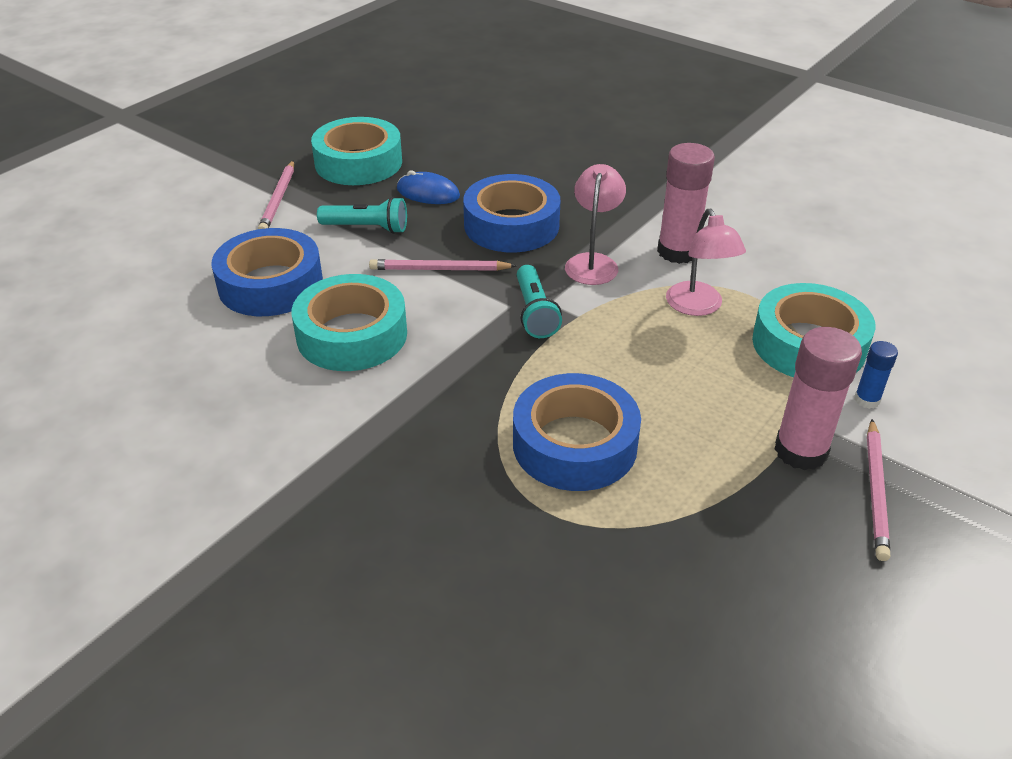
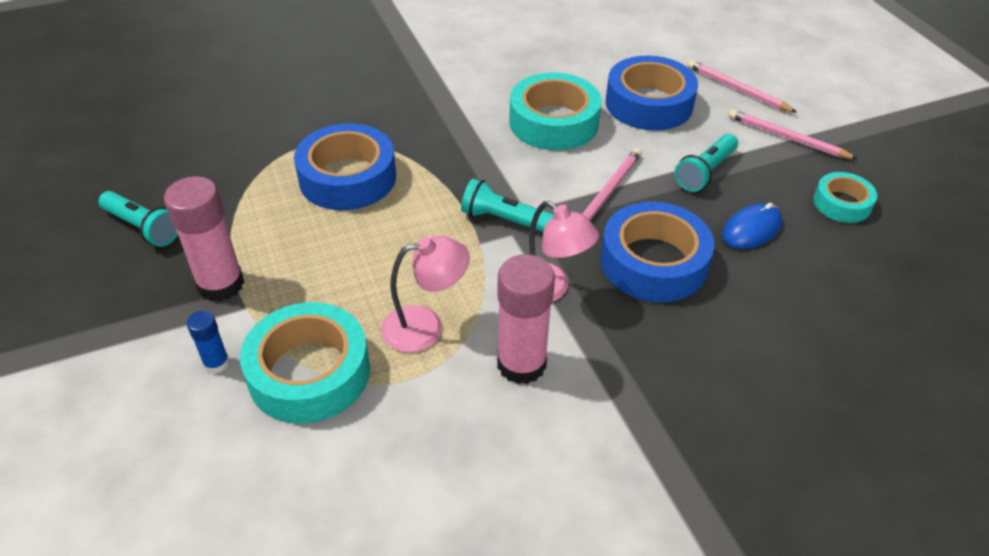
camera: 120 degrees right, 5 degrees up
(358, 162) = (842, 203): turquoise tape -> turquoise tape, size x0.56
(698, 307) = (425, 327): pink lamp -> pink lamp turned 150 degrees clockwise
(813, 570) = (143, 228): none -> turquoise flashlight
(876, 491) = (147, 300): pink pencil -> pink pencil (737, 89)

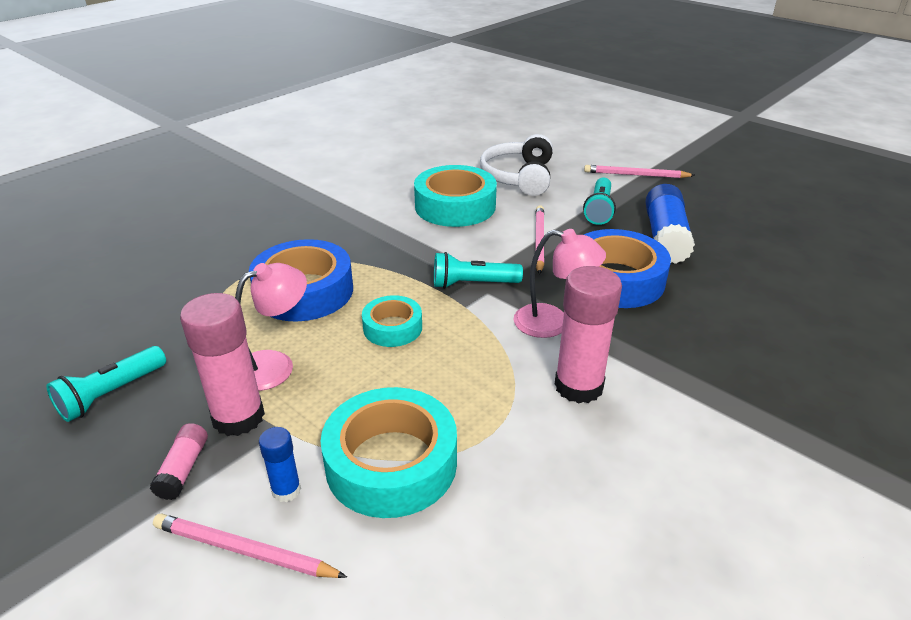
camera: 25 degrees left, 10 degrees down
(143, 228) = (111, 394): turquoise flashlight -> turquoise flashlight turned 120 degrees clockwise
(156, 315) = (183, 469): none -> pink glue stick
(425, 327) = (472, 386): pink lamp -> pink lamp (275, 365)
(649, 104) = (518, 177): blue tape -> white headphones
(737, 89) = (574, 154): pink pencil -> pink pencil (244, 551)
(751, 229) = (665, 237): blue mouse -> blue glue stick
(842, 203) = (709, 205): turquoise tape -> turquoise tape (392, 328)

